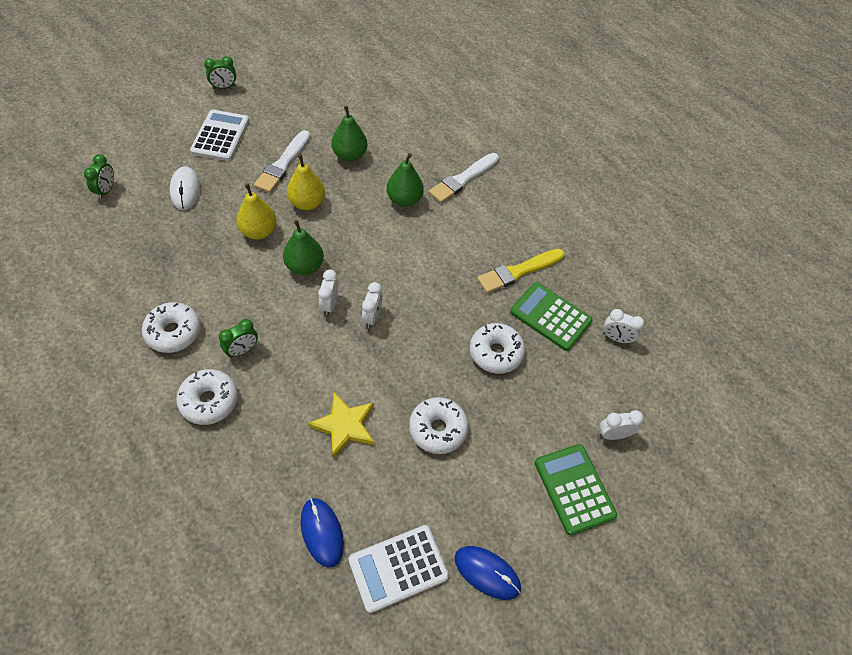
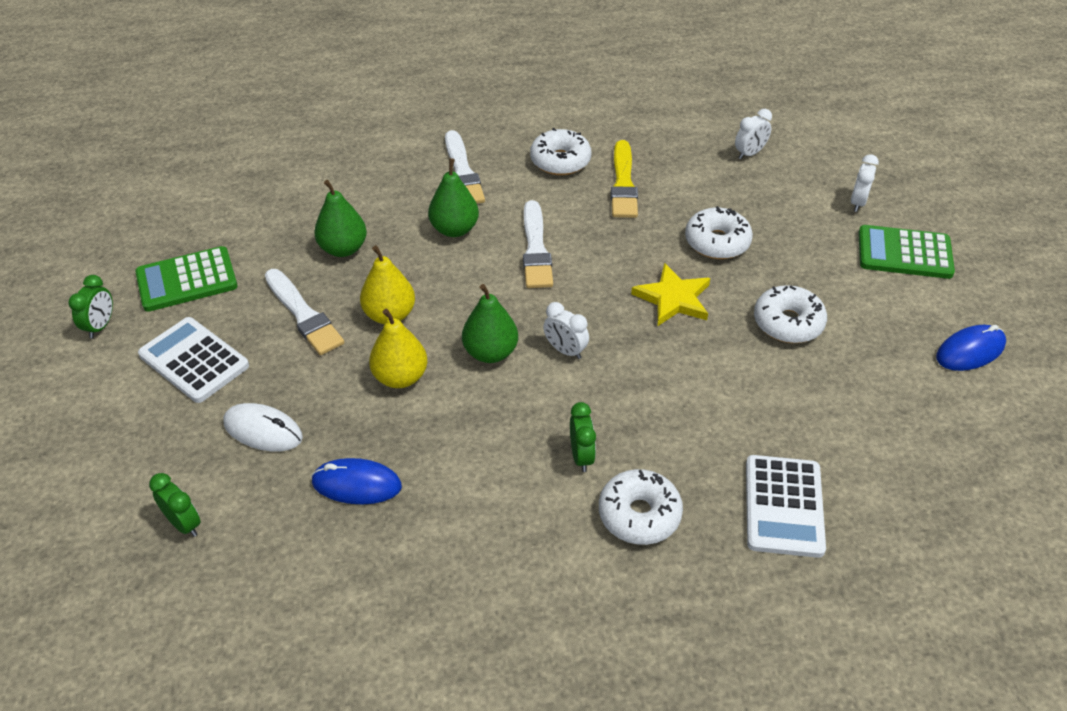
camera: 55 degrees left, 10 degrees down
(173, 332) = (507, 519): white donut -> white donut (560, 161)
(322, 532) = (871, 466): blue mouse -> blue mouse (356, 484)
(345, 425) = (743, 397): yellow star -> yellow star (673, 298)
(372, 317) = (608, 320): white clock -> none
(398, 568) = (939, 417): white calculator -> white calculator (783, 506)
(415, 249) = (535, 249): none -> white brush
(550, 316) = (696, 185): green calculator -> green calculator (187, 280)

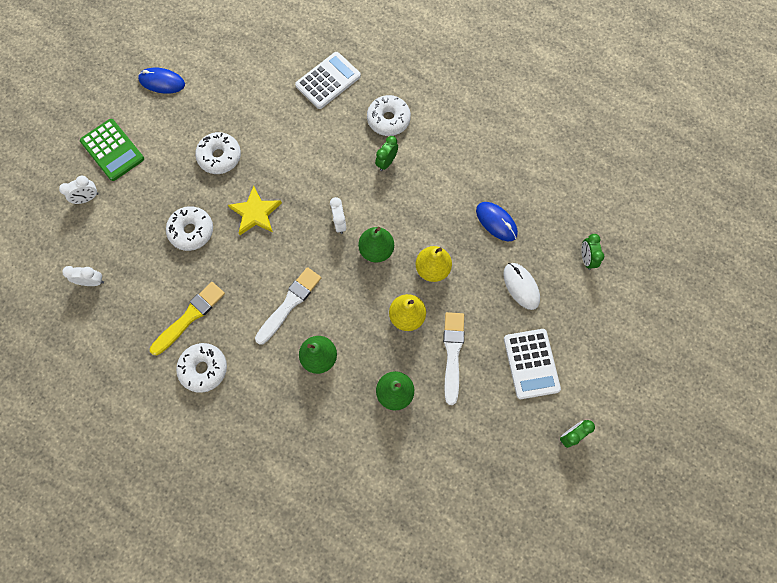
camera: 140 degrees left, 25 degrees up
(187, 280) = (502, 438): green calculator -> none
(462, 172) = (270, 408): white brush -> none

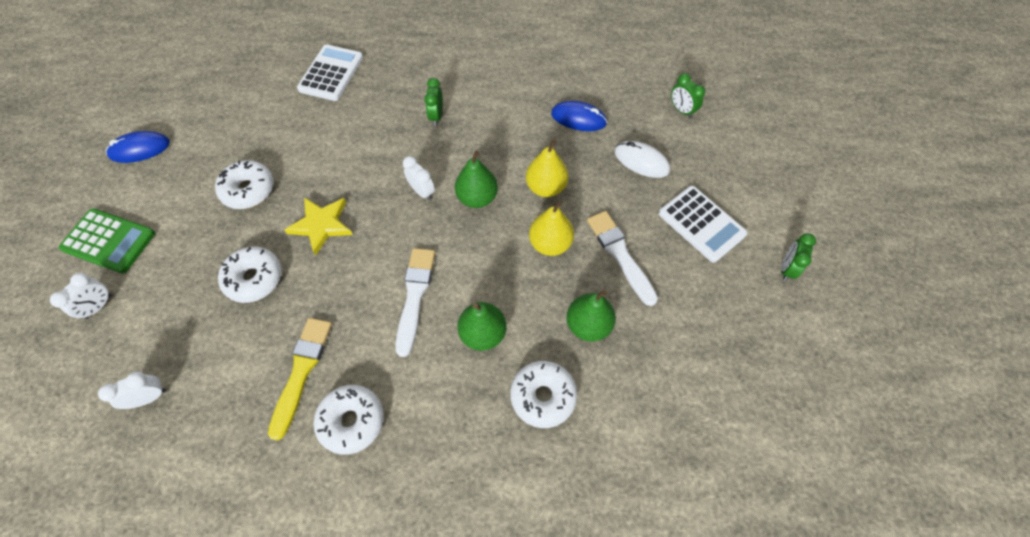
camera: 30 degrees left, 10 degrees down
(388, 120) = (415, 80): white donut -> white donut (543, 396)

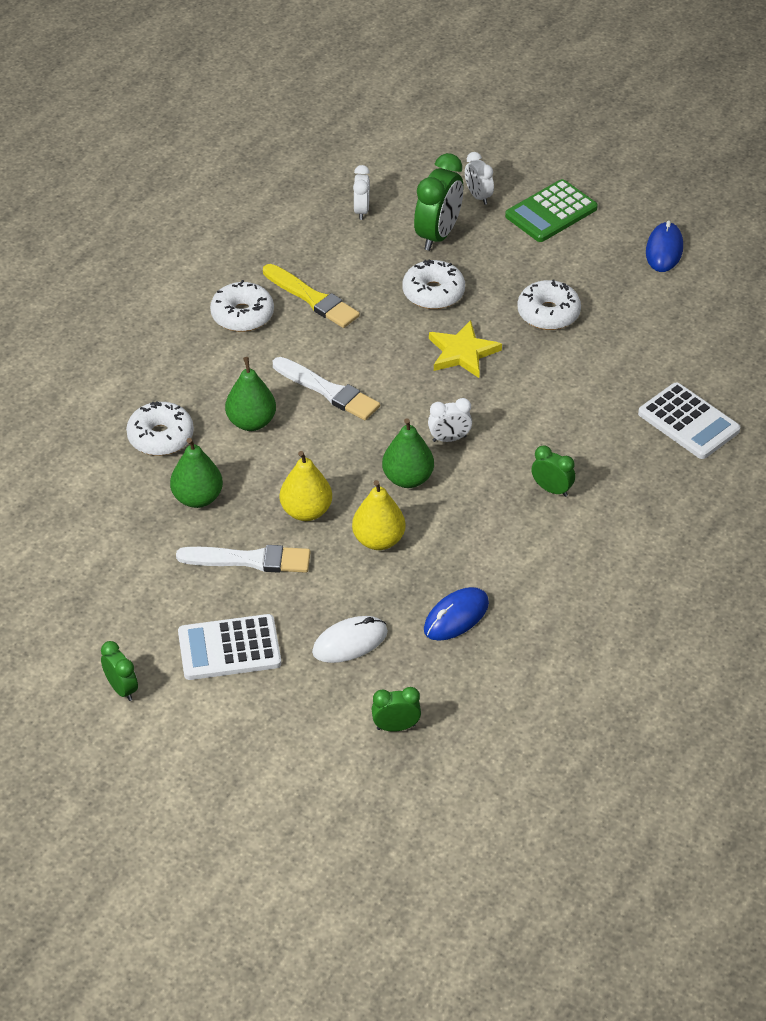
camera: 120 degrees right, 15 degrees down
(169, 312) = (438, 235): none -> green clock

